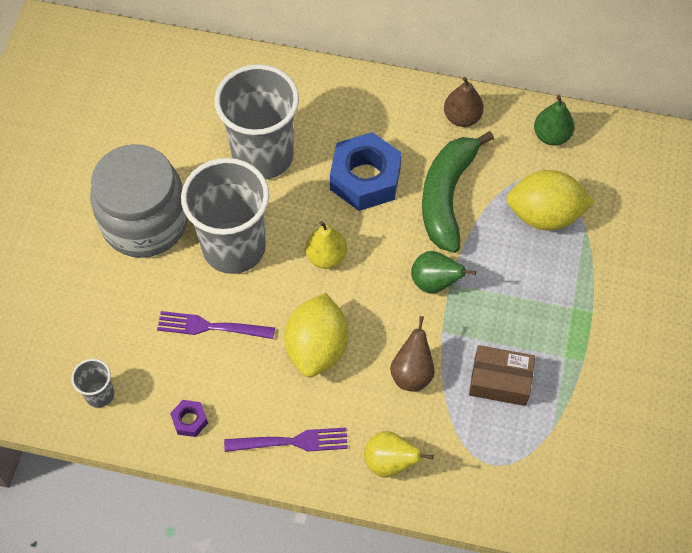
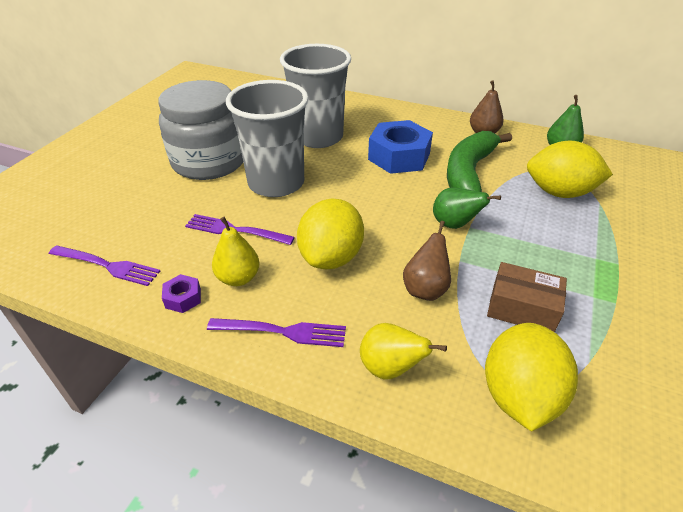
camera: 10 degrees right, 20 degrees down
(99, 394) = (107, 265): grey cup -> purple fork
(326, 257) = (355, 197): yellow pear -> yellow pear (238, 278)
(495, 470) = (519, 395): none -> yellow lemon

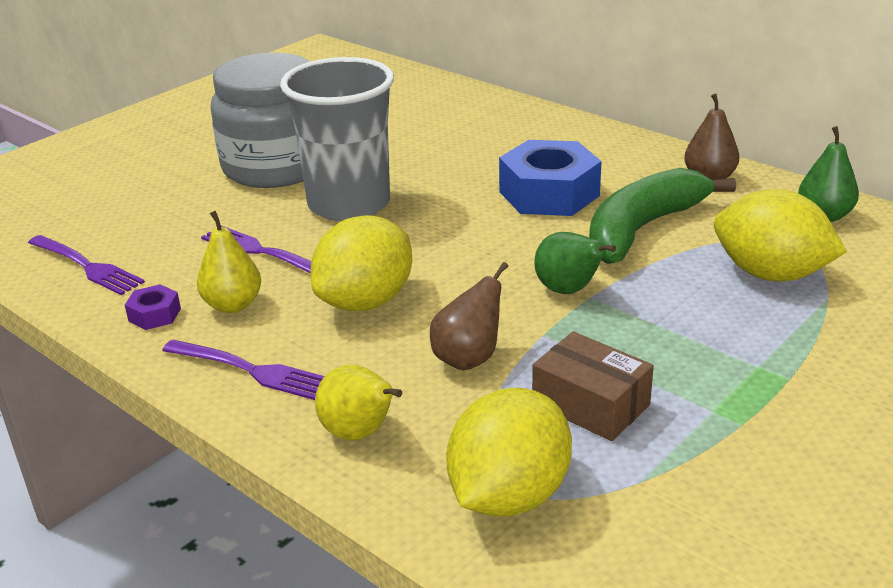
camera: 20 degrees right, 10 degrees down
(318, 137) = (446, 154): grey cup -> none

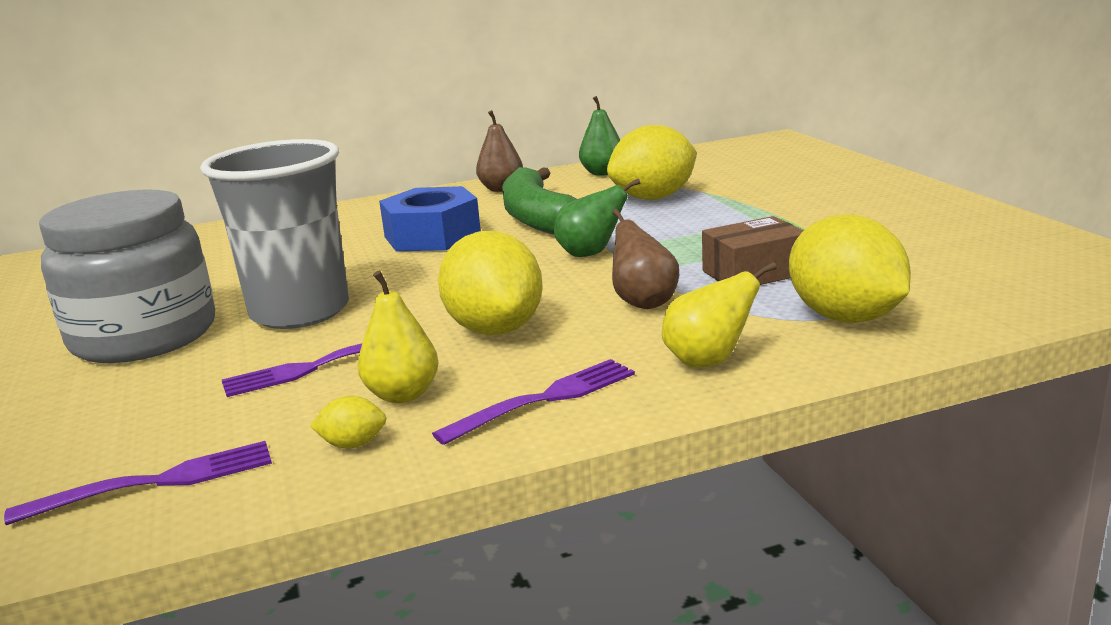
camera: 60 degrees left, 10 degrees down
(154, 315) = (353, 444): purple nut -> yellow lemon

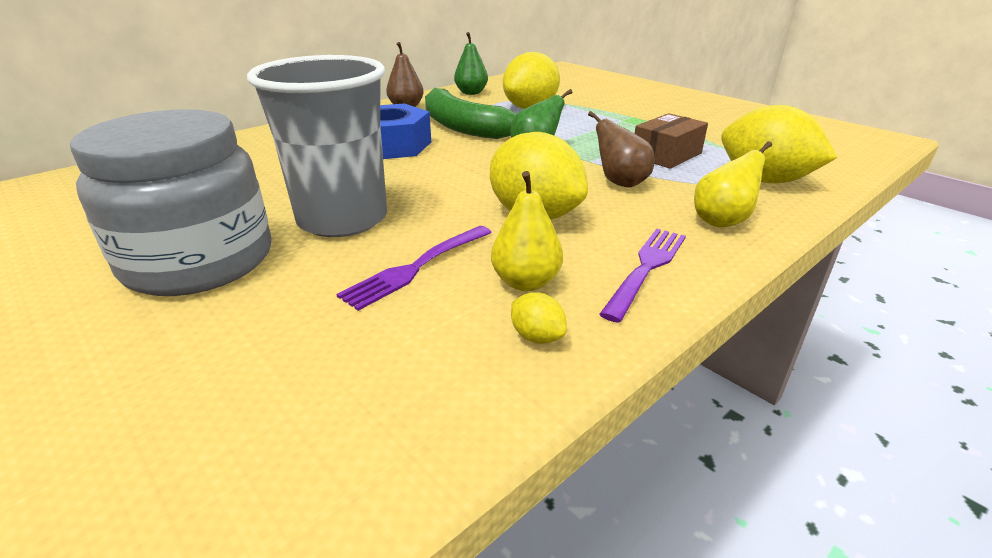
camera: 25 degrees left, 10 degrees up
(156, 482) = (379, 419): purple fork -> none
(353, 444) = (537, 337): yellow lemon -> yellow lemon turned 75 degrees clockwise

